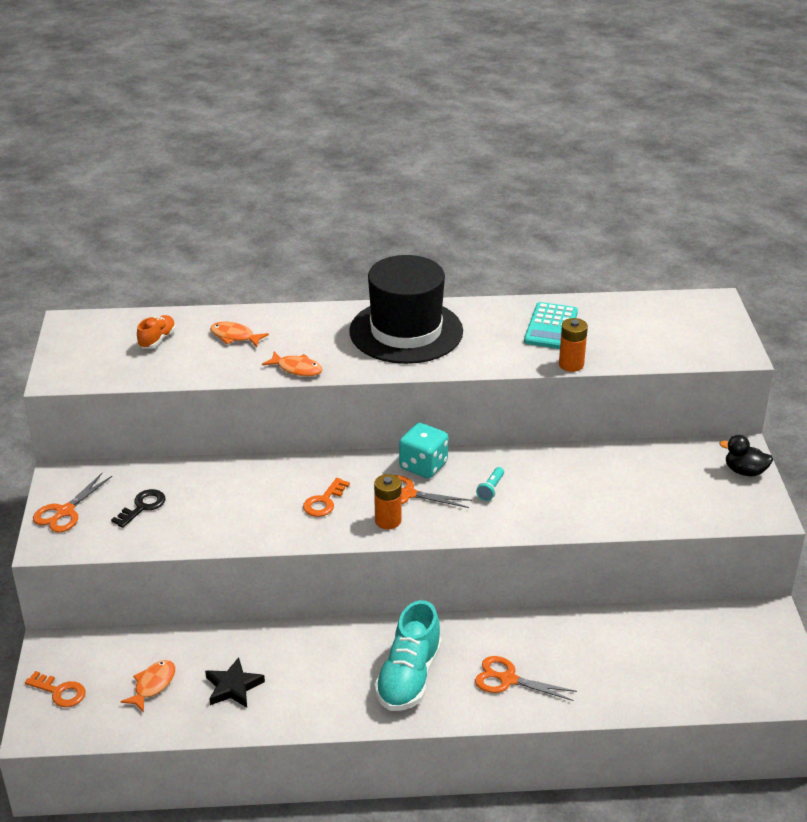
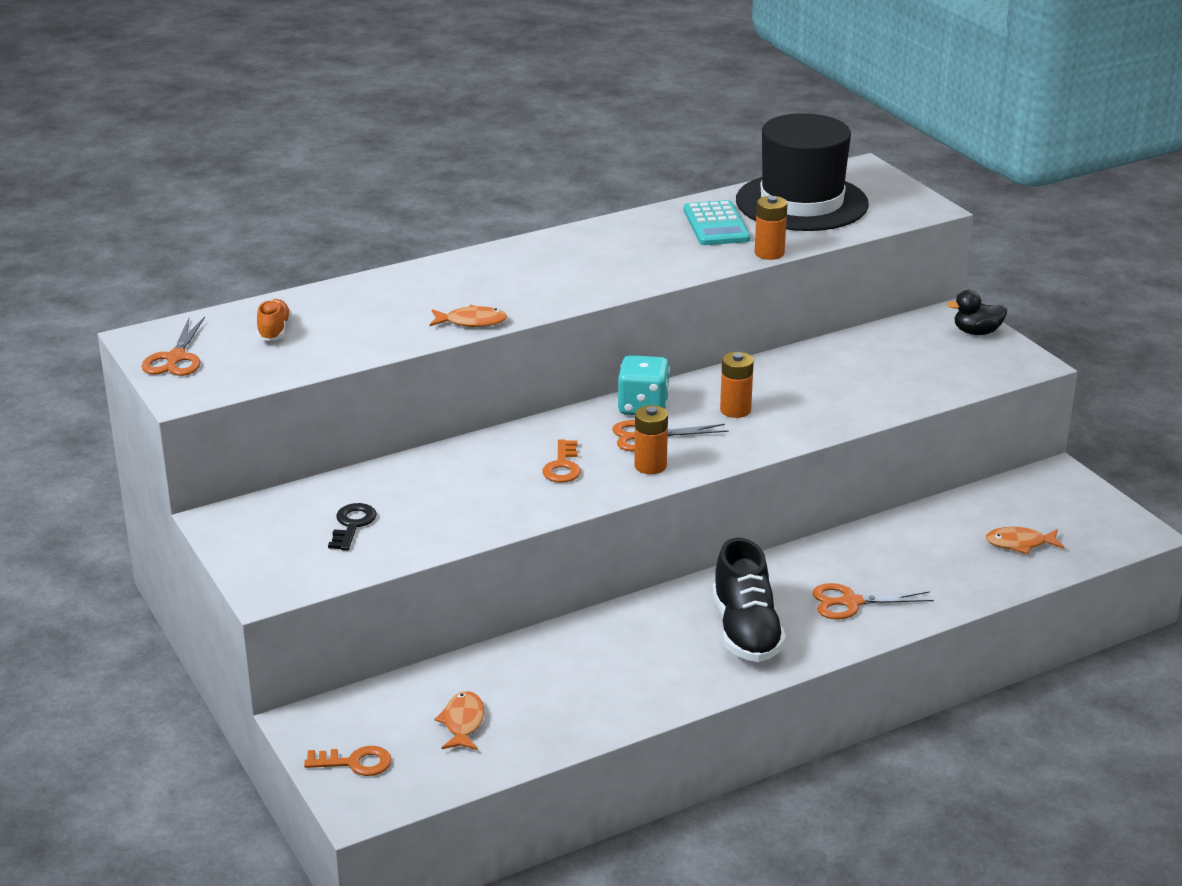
camera: 25 degrees left, 5 degrees down
(65, 512) = (260, 554): orange scissors -> orange scissors (176, 358)
(233, 687) = (559, 697): black star -> none
(235, 336) = (367, 308): orange fish -> orange fish (1020, 543)
(406, 331) = (562, 261): black hat -> black hat (801, 202)
(409, 678) = (746, 631): turquoise shoe -> black shoe
(491, 489) = (735, 410): turquoise flashlight -> orange battery

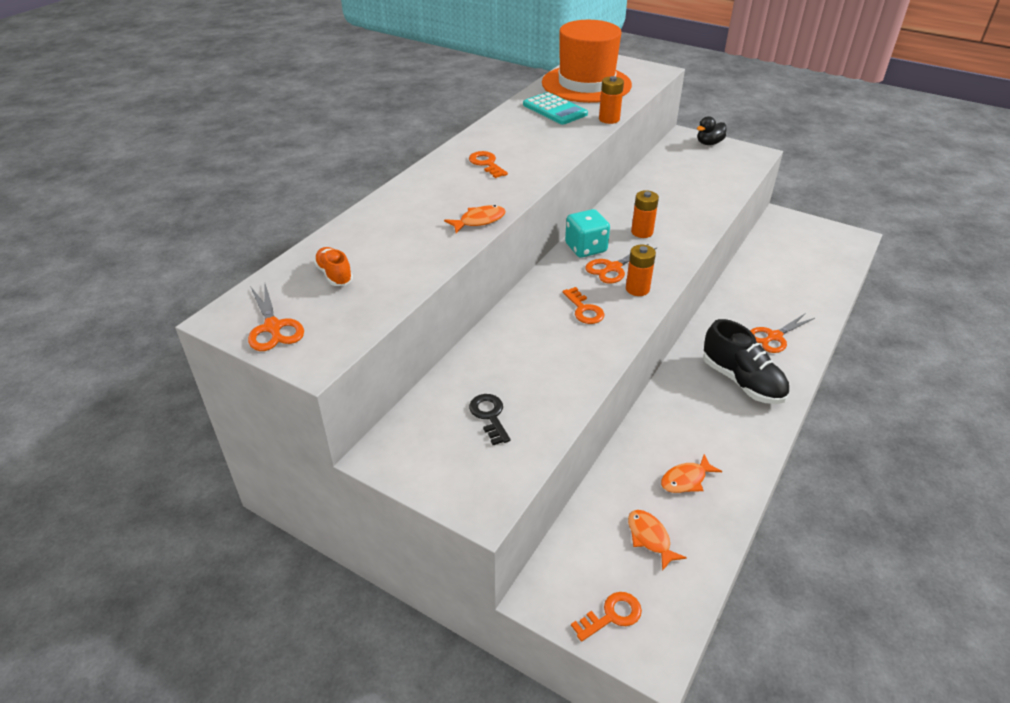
camera: 30 degrees left, 10 degrees up
(553, 266) = (486, 164): none -> orange key
(801, 202) = (586, 84): black hat -> orange hat
(1020, 543) = (811, 265): orange fish -> orange fish (686, 479)

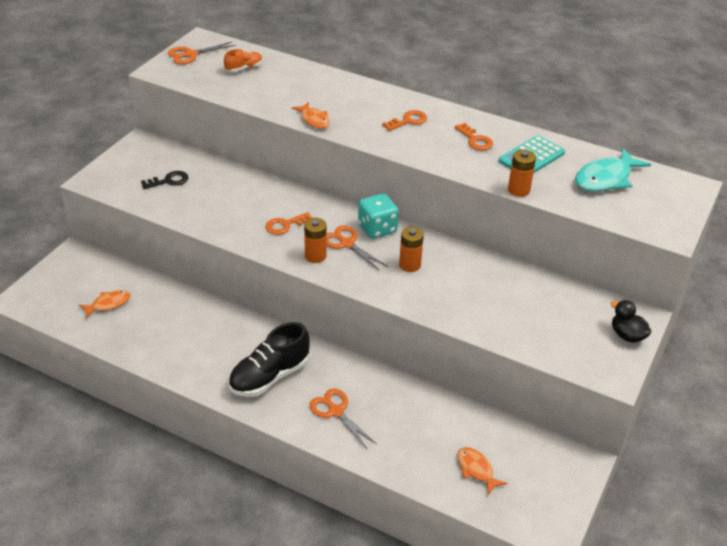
camera: 85 degrees right, 0 degrees up
(586, 84) = (606, 179): orange hat -> turquoise fish
(611, 615) = (53, 283): orange key -> orange key (475, 140)
(686, 479) = (158, 328): orange fish -> orange fish (476, 470)

